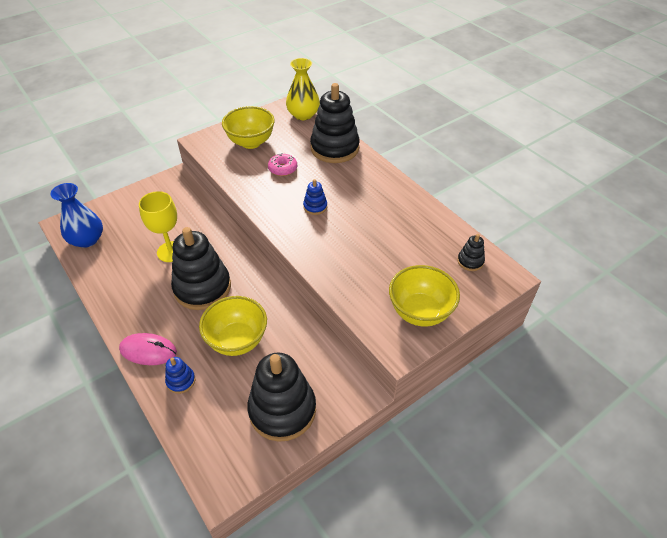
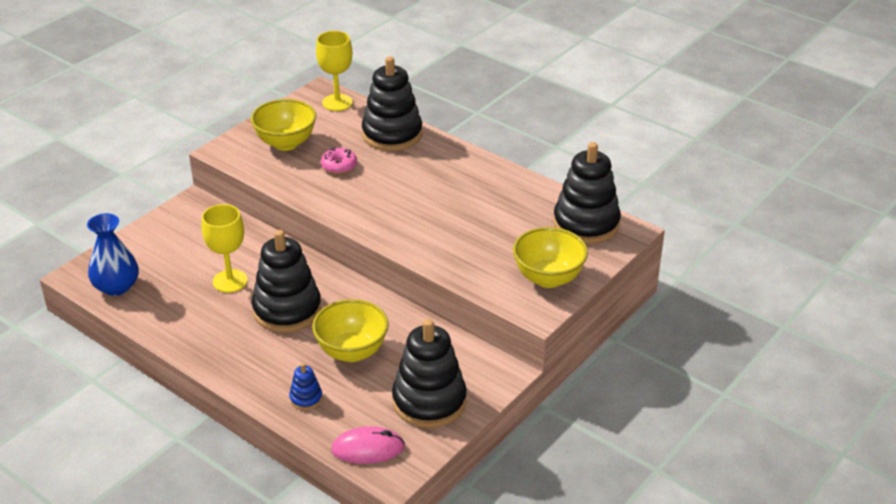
camera: 15 degrees left, 10 degrees down
(148, 351) = (254, 379): pink mouse -> pink mouse (368, 448)
(303, 115) = (337, 102): yellow vase -> yellow goblet
(315, 207) = (395, 199): blue stacking toy -> none
(470, 261) = (586, 224): black stacking toy -> black stacking toy, size x2.26

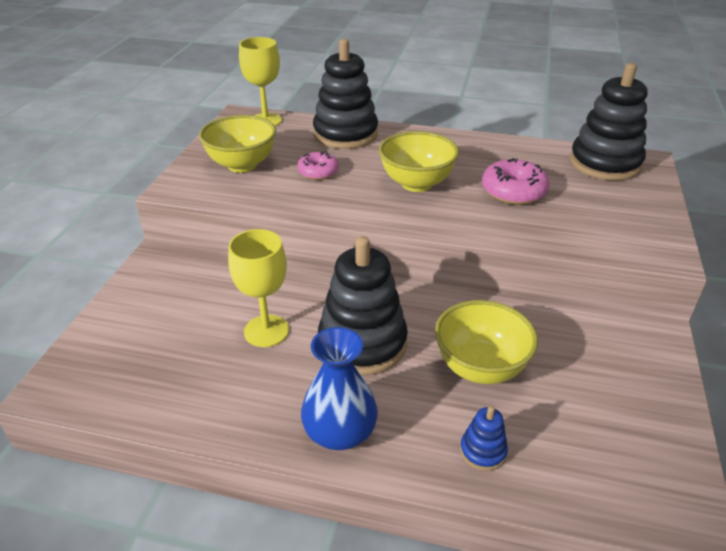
camera: 25 degrees left, 0 degrees up
(116, 286) = (118, 385): blue vase -> blue vase (340, 432)
(368, 448) = (621, 493): pink mouse -> none
(429, 401) = (622, 398): black stacking toy -> none
(477, 227) = (513, 191): none -> pink donut
(548, 278) = (634, 219): yellow bowl -> yellow bowl (416, 184)

